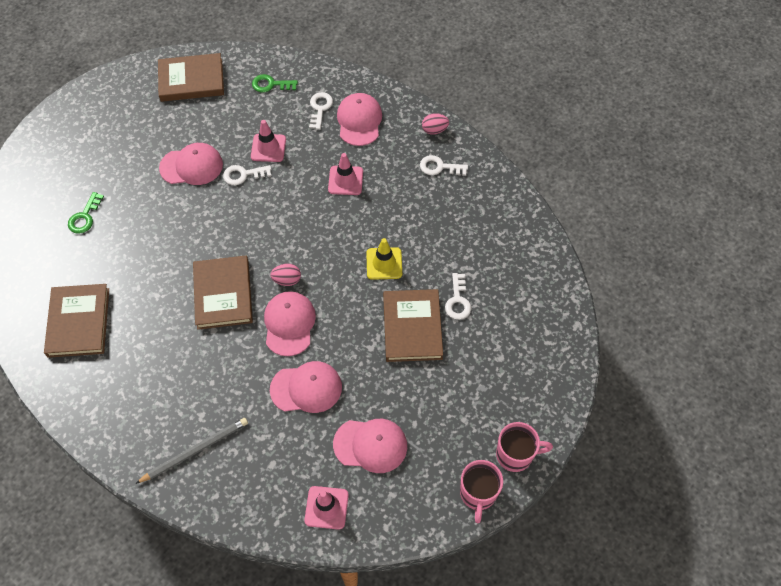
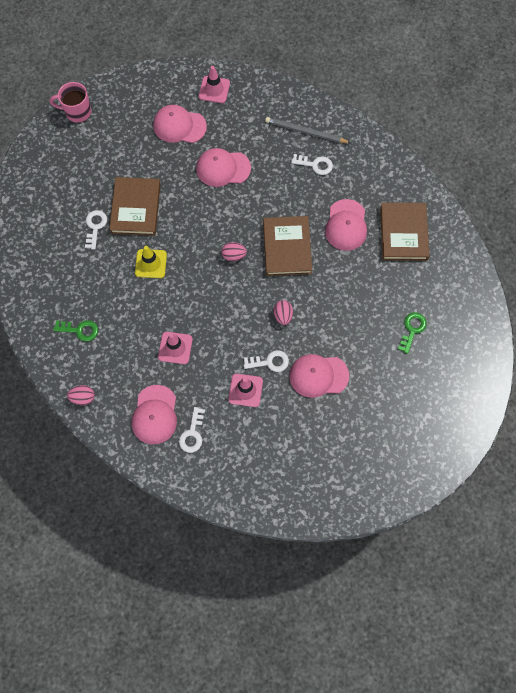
camera: 175 degrees left, 10 degrees up
(191, 80) = (323, 482): brown book -> none
(195, 450) = (305, 132): grey pencil -> grey pencil turned 45 degrees clockwise
(229, 220) = (283, 315): none -> pink egg
(270, 84) = (241, 469): green key -> green key (80, 330)
(289, 324) = (233, 218): pink cap -> pink cap (346, 225)
(439, 167) = (86, 355): white key -> white key (315, 165)
(478, 494) = (109, 90): pink mug -> none

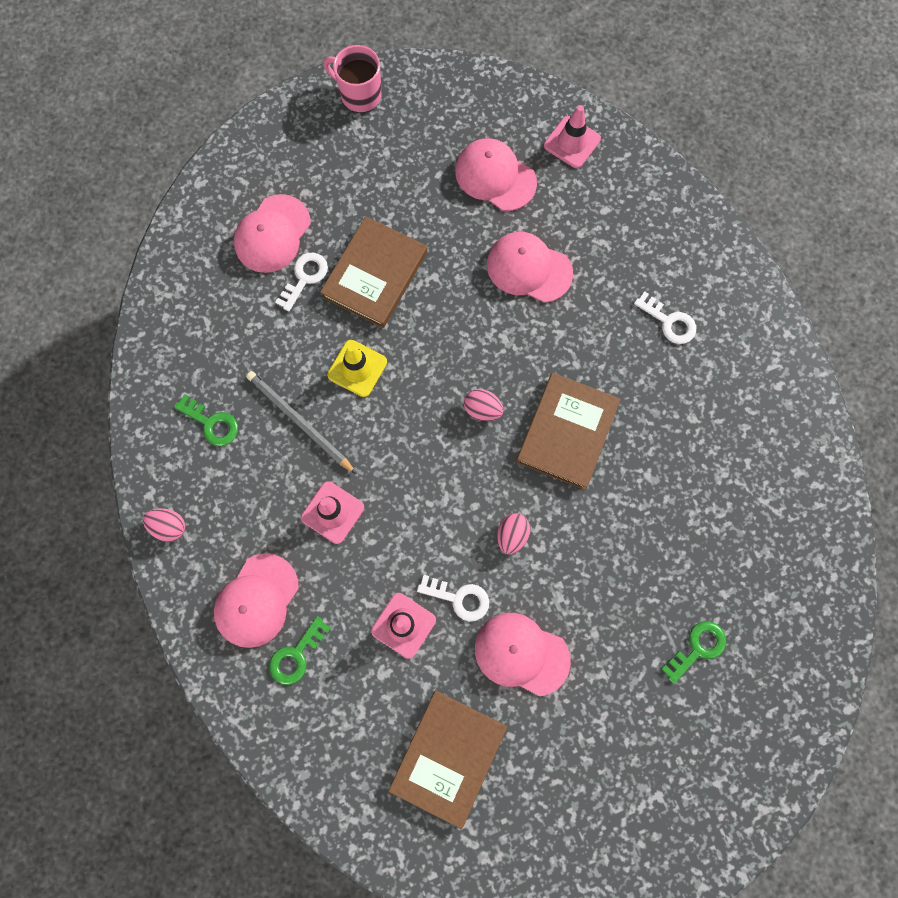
camera: 25 degrees right, 5 degrees up
(192, 434) = (296, 655): white key -> green key
(305, 132) = (678, 264): grey pencil -> grey pencil (299, 422)
(346, 225) = (672, 437): pink cap -> pink cap (272, 234)
(403, 233) = (755, 489): brown book -> brown book (448, 757)

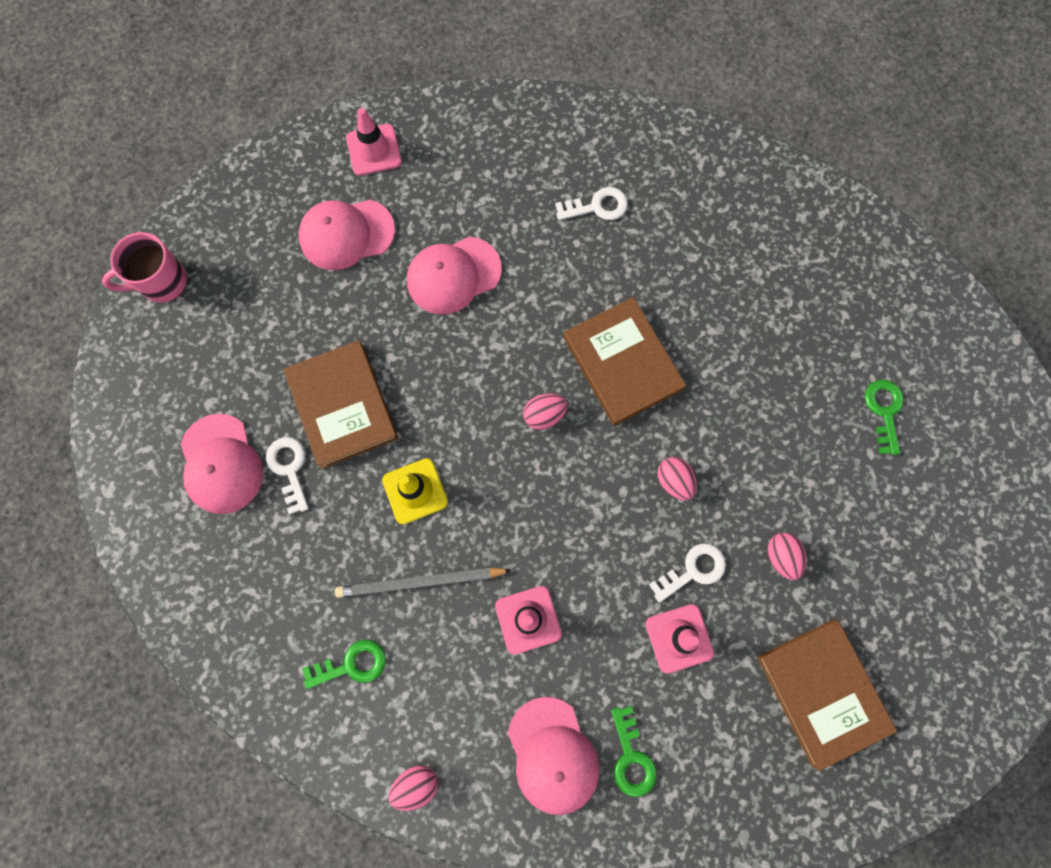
camera: 50 degrees left, 0 degrees up
(521, 654) = (781, 557): pink cap -> pink egg

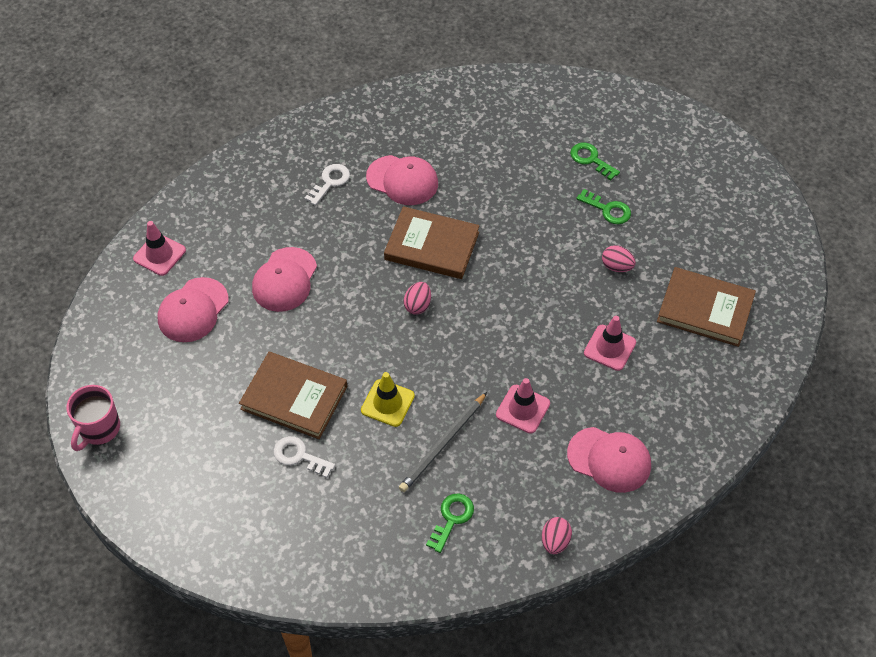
camera: 45 degrees left, 20 degrees down
(221, 464) = (253, 490): pink cap -> pink cap (402, 180)
(631, 758) = (649, 423): green key -> green key (608, 209)
(674, 481) = (523, 278): pink egg -> none
(693, 570) = (581, 311): white key -> none

